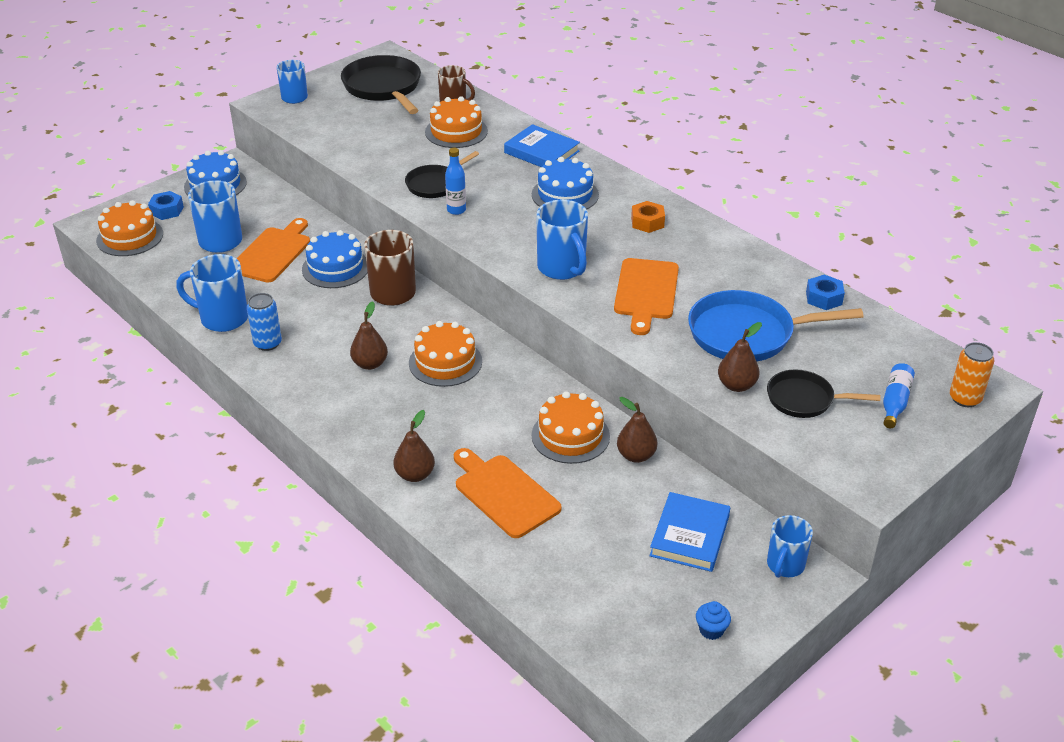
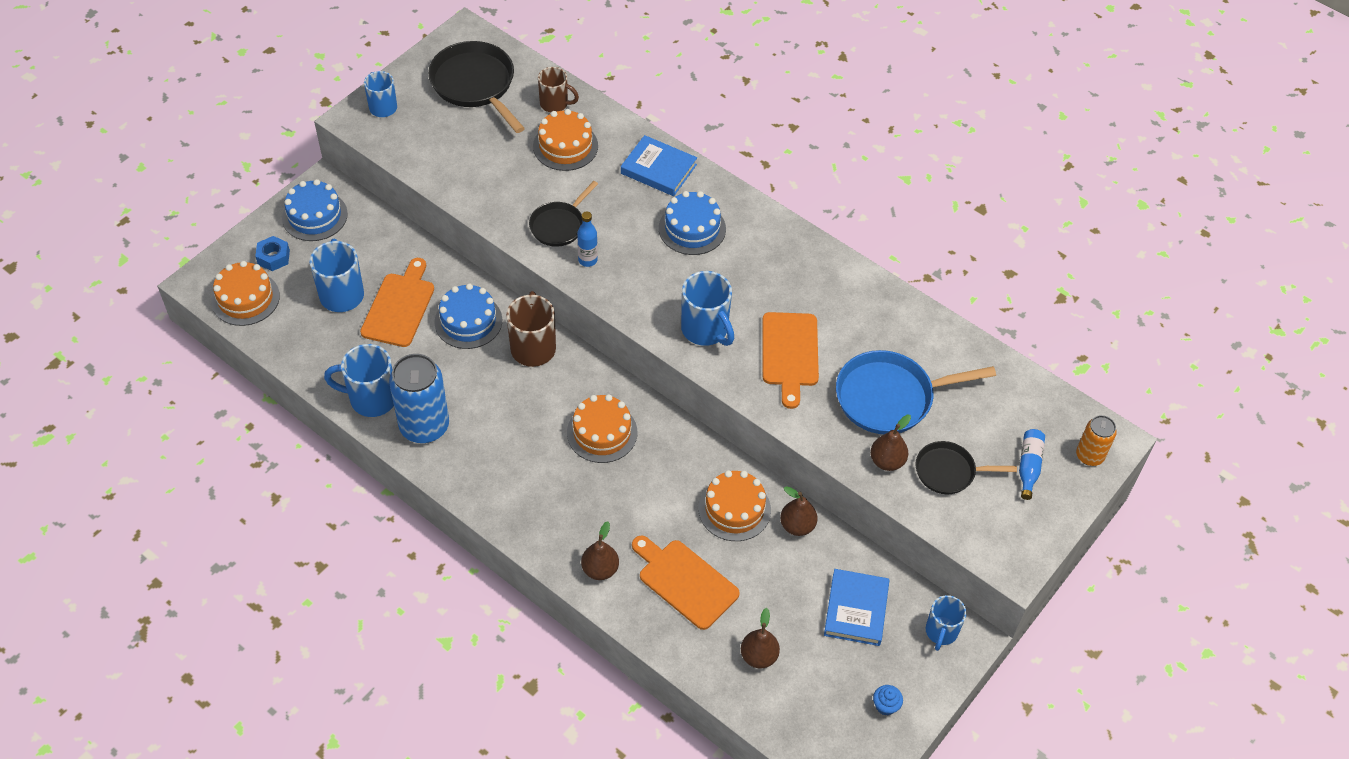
camera: 10 degrees left, 15 degrees up
(267, 343) = (424, 426): blue can -> blue can, size x1.80
(370, 364) = (530, 442): brown pear -> brown pear (759, 656)
(647, 222) = (778, 260): orange nut -> none
(824, 298) = (956, 345): blue nut -> none

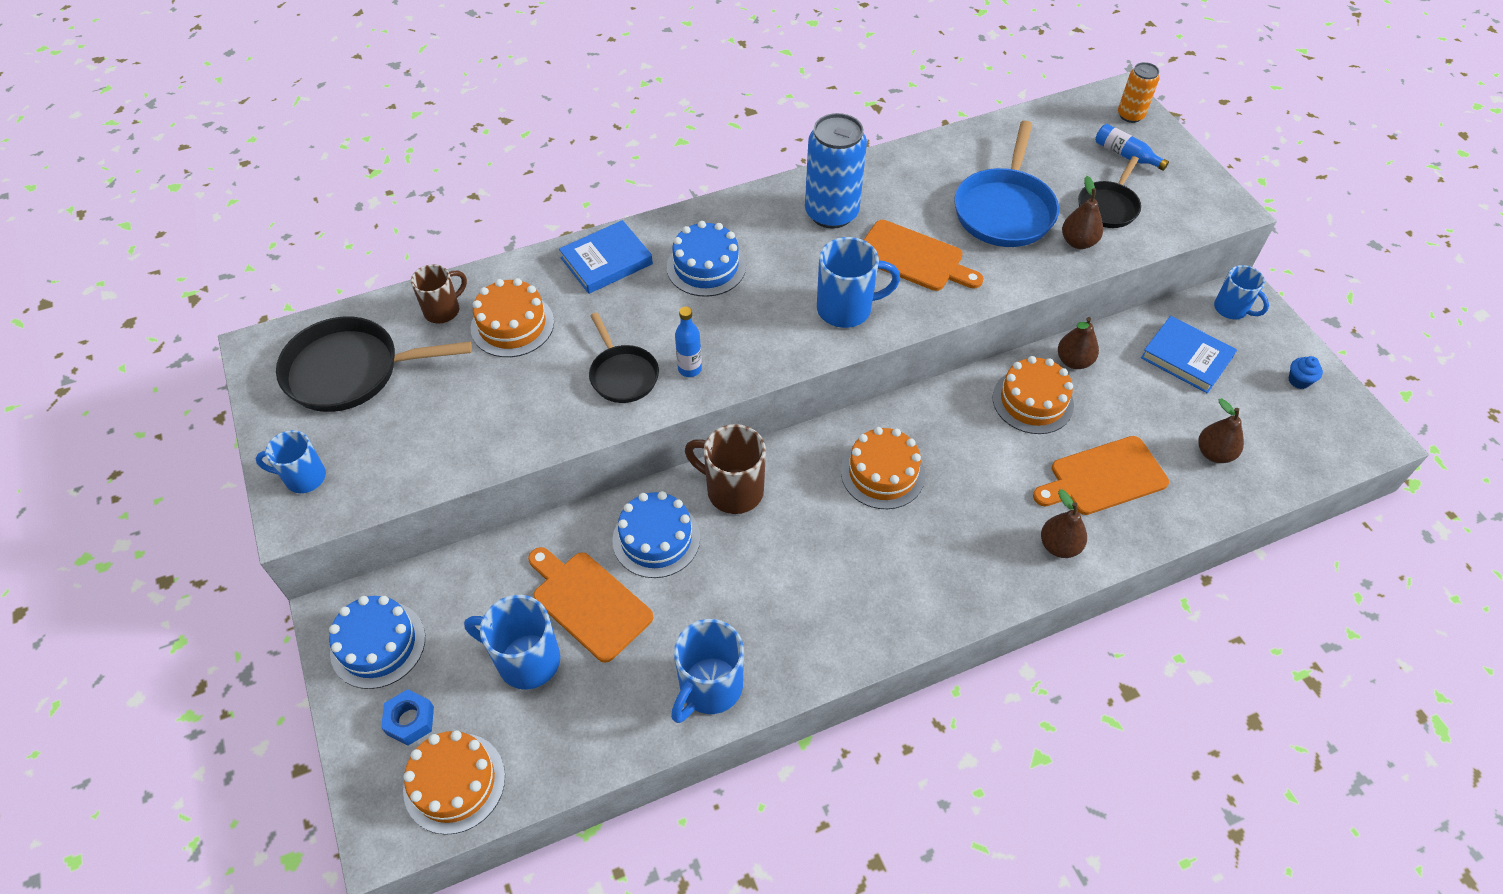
camera: 60 degrees left, 0 degrees up
(424, 426) = (782, 644): blue can -> blue can (831, 213)

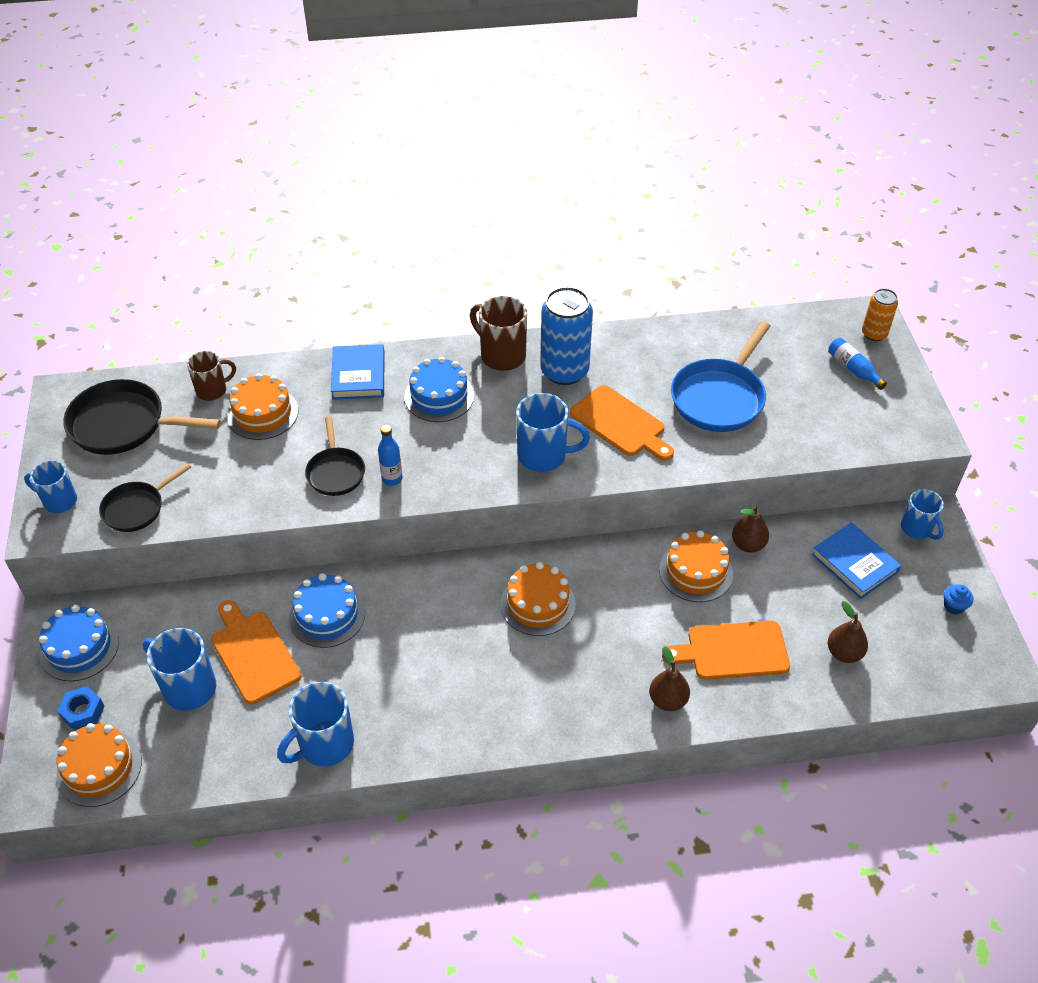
camera: 15 degrees right, 5 degrees down
(606, 261) = (358, 375): blue book -> blue book turned 75 degrees counterclockwise
(732, 490) = (405, 590): brown mug -> brown mug (501, 355)
(1078, 242) = (774, 438): brown pear -> none
(1108, 206) = (817, 412): black pan -> black pan (137, 508)

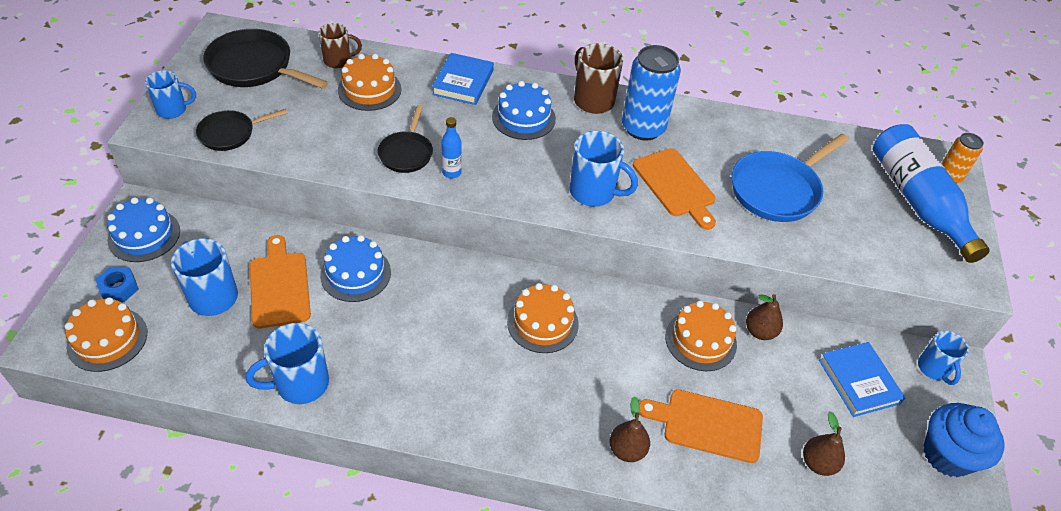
camera: 15 degrees right, 0 degrees up
(59, 501) = (173, 110): blue mug -> blue mug turned 135 degrees clockwise
(853, 369) = (917, 201): blue bottle -> blue bottle, size x2.33
(953, 606) = (947, 455): blue cupcake -> blue cupcake, size x2.36

